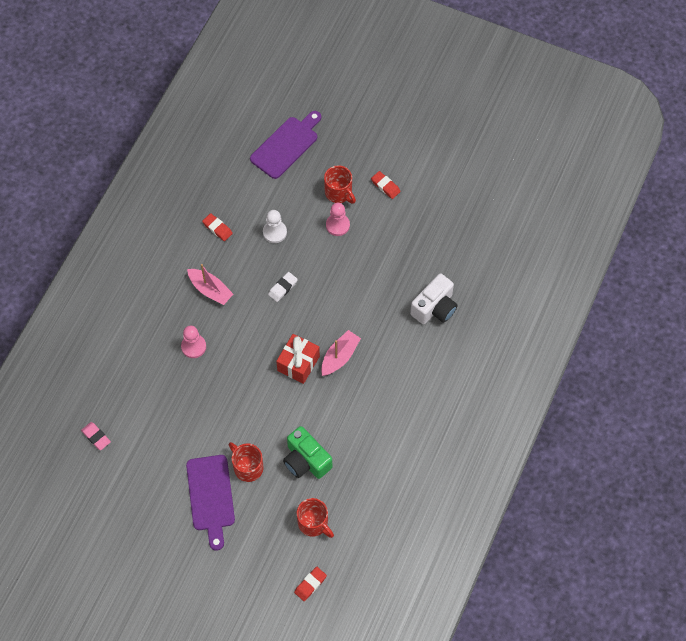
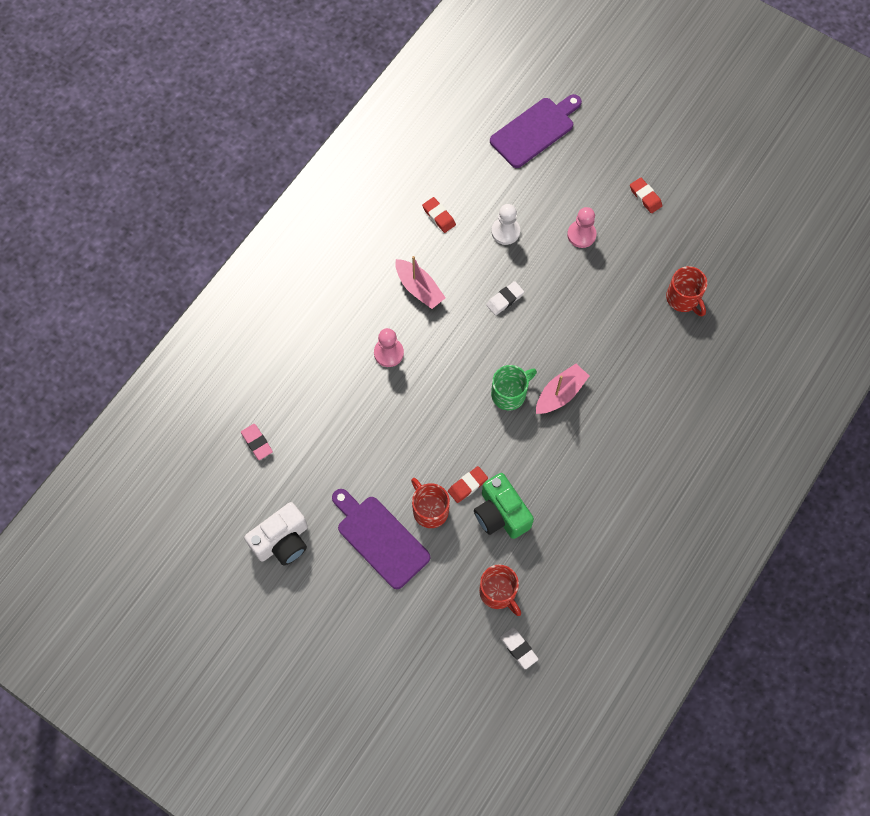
camera: 10 degrees right, 5 degrees up
(210, 497) = (380, 538): purple cutting board -> purple cutting board turned 135 degrees clockwise
(298, 363) = (509, 394): red gift -> green mug
(310, 584) = (483, 668): red eraser -> red eraser (467, 485)
(337, 564) = (518, 648): none -> white eraser
(339, 193) = (588, 196): red mug -> red mug (683, 299)
(434, 308) = (683, 353): white camera -> white camera (282, 541)

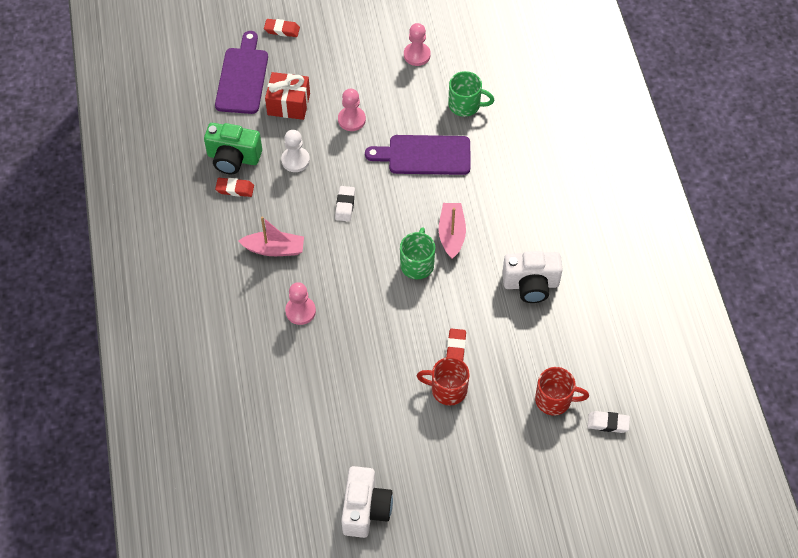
camera: 45 degrees left, 10 degrees down
(257, 443) = (269, 459): pink eraser -> none
(380, 538) = (434, 441): purple cutting board -> purple cutting board (424, 155)
(501, 514) = (499, 347): green camera -> green camera (233, 158)
(547, 181) = (288, 104): none -> red gift
(578, 488) = (531, 284): none -> white camera
(645, 197) = (368, 61): red eraser -> red eraser (282, 30)
(683, 299) = (465, 105): red mug -> green mug
(689, 224) = (417, 55): none -> pink pawn

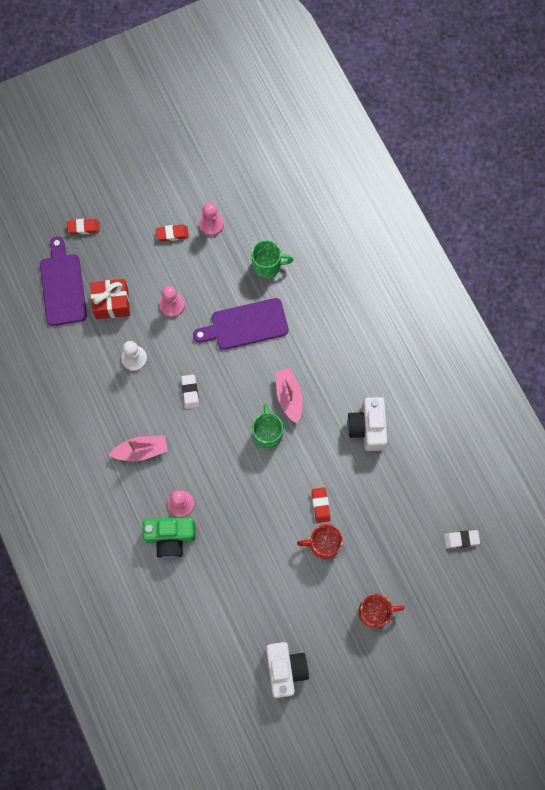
camera: 15 degrees left, 15 degrees up
(233, 158) = (79, 370): green camera -> green camera (170, 537)
(235, 189) = (90, 401): red eraser -> red eraser (172, 234)
(531, 284) = (367, 427): white camera -> white camera turned 105 degrees clockwise
(554, 400) = (413, 530): red mug -> red mug (375, 612)

